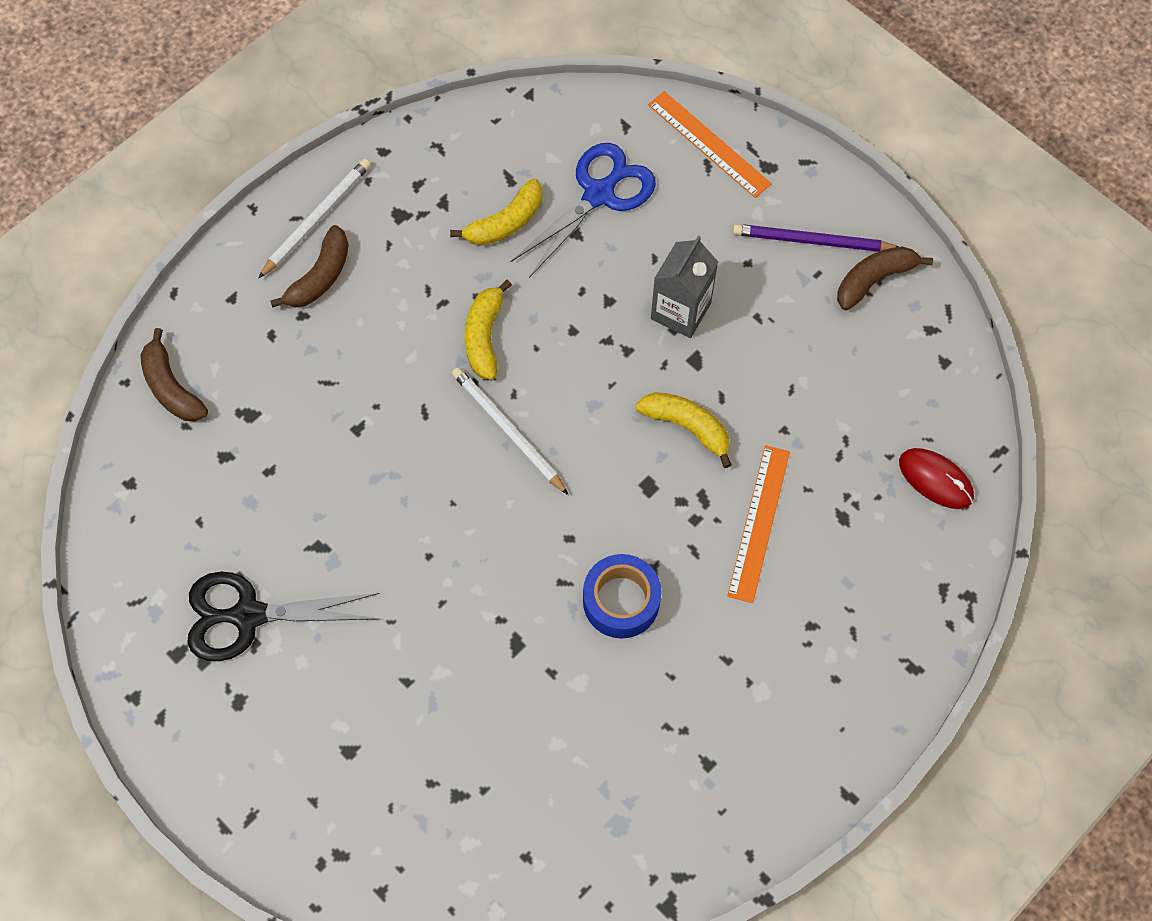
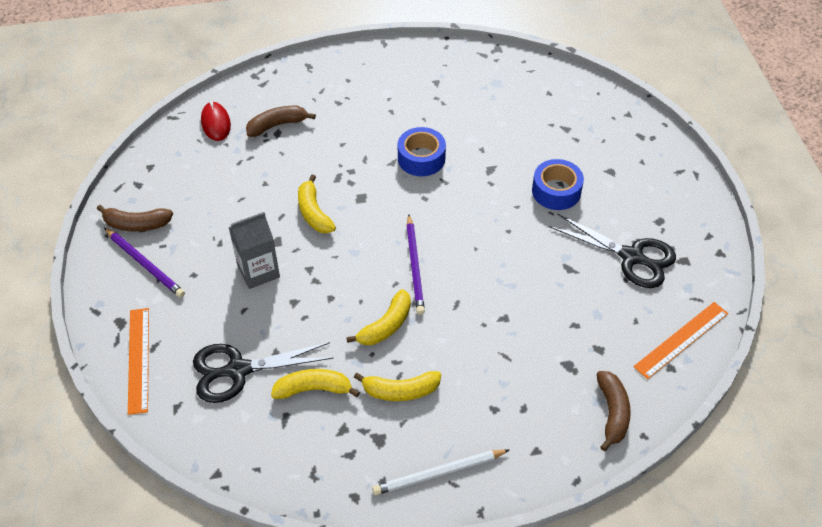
camera: 145 degrees left, 15 degrees down
(320, 277) = (464, 428): brown banana -> brown banana (277, 125)
(404, 663) = (556, 191): none -> blue tape
(414, 275) = (400, 391): none -> yellow banana
(508, 431) = (415, 266): white pencil -> purple pencil
(599, 194) = (238, 370): blue scissors -> black scissors
(759, 523) = (320, 152): orange ruler -> orange ruler (681, 340)

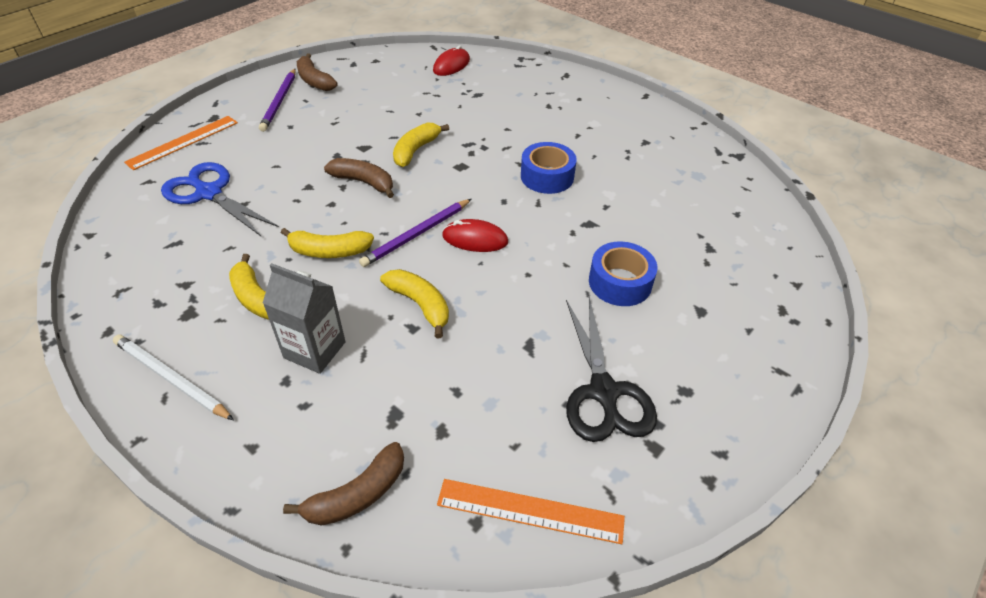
camera: 50 degrees right, 5 degrees down
(238, 370) = (209, 193): black scissors -> blue scissors
(258, 271) = (323, 153): grey carton -> grey carton (314, 350)
(277, 125) = (485, 90): brown banana -> brown banana (364, 182)
(314, 389) = (219, 244): yellow banana -> yellow banana (420, 305)
(449, 237) = (475, 239): none -> red mouse

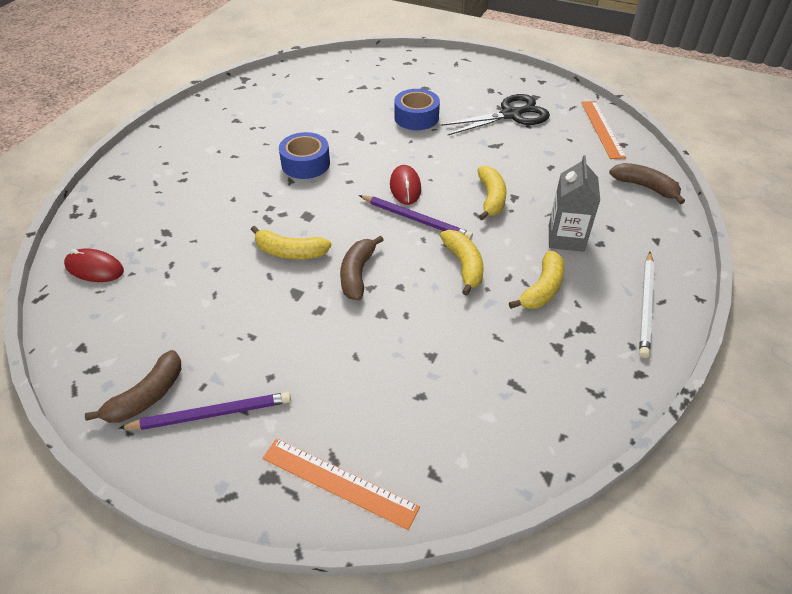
camera: 105 degrees left, 0 degrees up
(209, 193) = (428, 396): blue scissors -> none
(420, 305) = (491, 198): yellow banana -> yellow banana turned 150 degrees clockwise

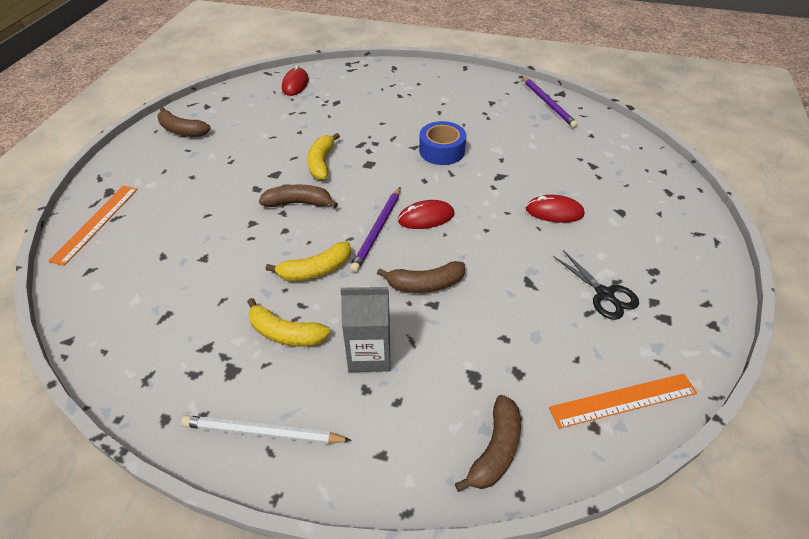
camera: 80 degrees right, 0 degrees up
(210, 414) = (163, 158): purple pencil -> purple pencil (547, 103)
(416, 117) = (554, 212): blue tape -> red mouse
(491, 198) = (425, 284): yellow banana -> brown banana
(511, 115) = (604, 294): black scissors -> black scissors, size x0.66

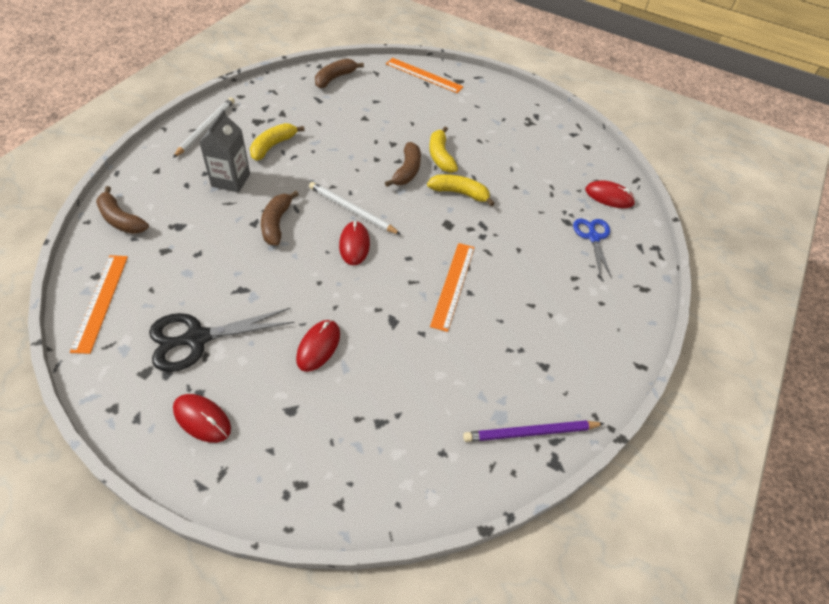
camera: 100 degrees right, 5 degrees up
(182, 130) = (534, 118): brown banana -> brown banana (335, 78)
(315, 270) = (324, 168): yellow banana -> yellow banana (440, 156)
(349, 89) = (593, 237): none -> blue scissors
(378, 230) = (352, 210): purple pencil -> white pencil
(442, 151) = (453, 285): blue tape -> orange ruler
(604, 294) = (197, 339): black scissors -> black scissors, size x1.51
(671, 260) = (202, 419): none -> red mouse

